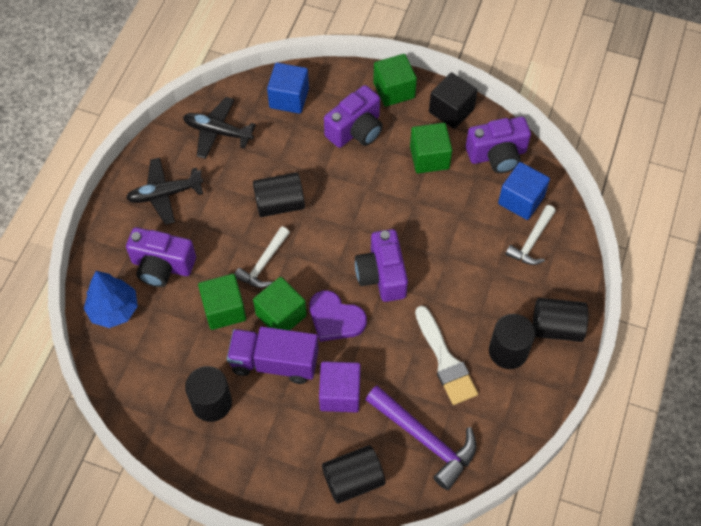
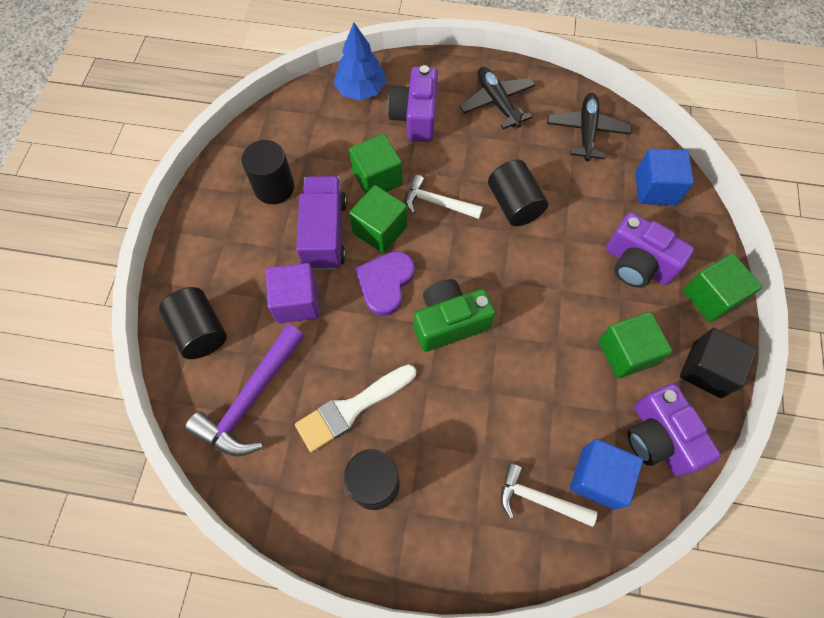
camera: 80 degrees right, 5 degrees up
(382, 275) = (449, 322): purple camera -> green camera
(556, 327) = (418, 545): black cylinder -> none

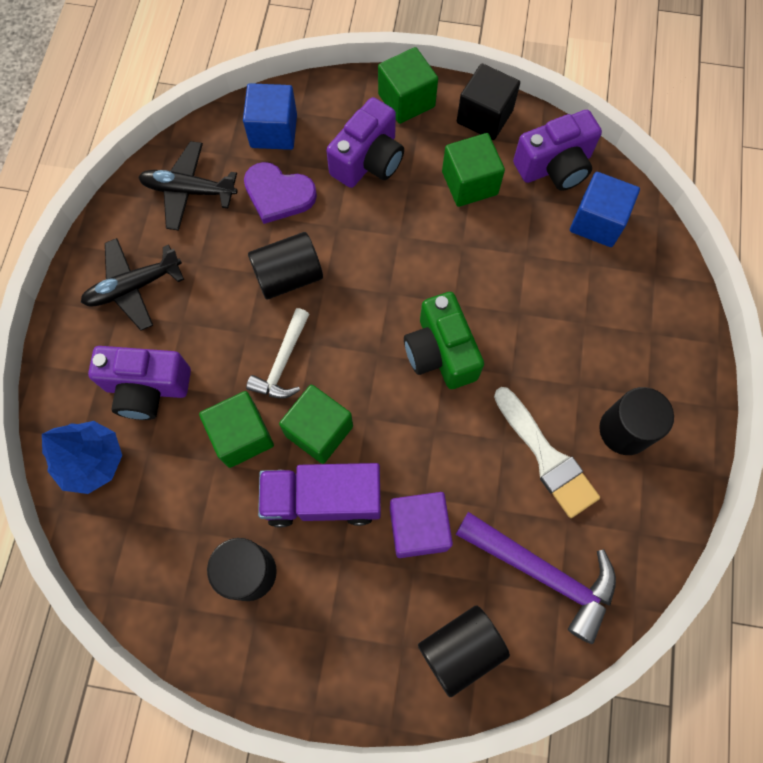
camera: 90 degrees left, 5 degrees up
(385, 283) = (391, 423): purple heart -> purple heart (278, 194)
(539, 499) = (622, 275): white hammer -> none

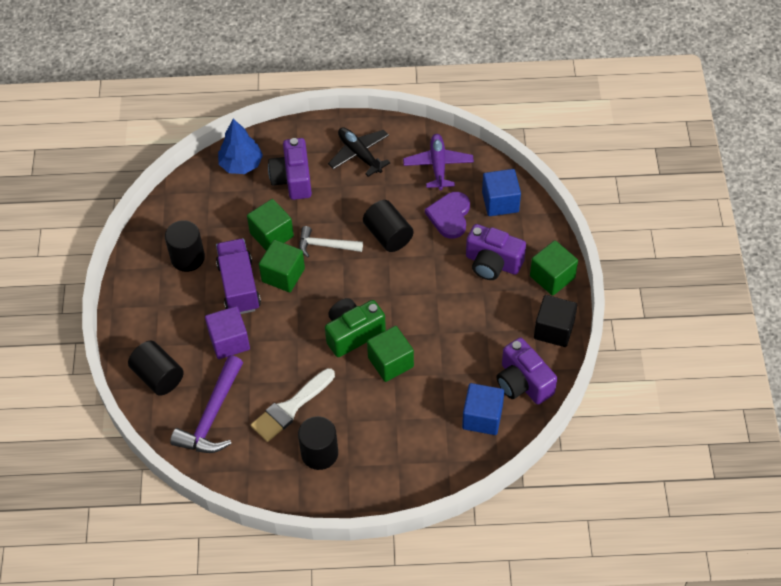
camera: 80 degrees right, 15 degrees down
(189, 191) = (438, 166): black plane -> purple plane
(469, 183) = (492, 329): green cube -> green cube (390, 362)

